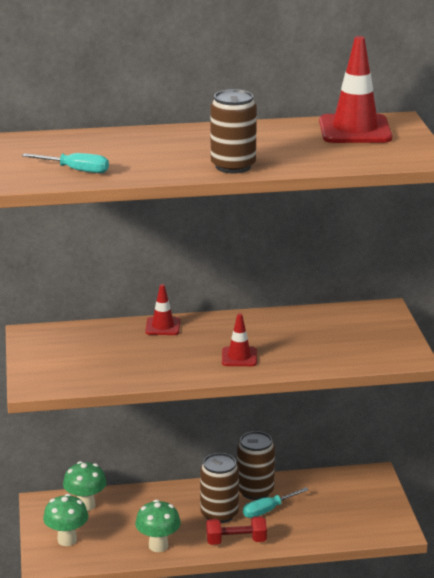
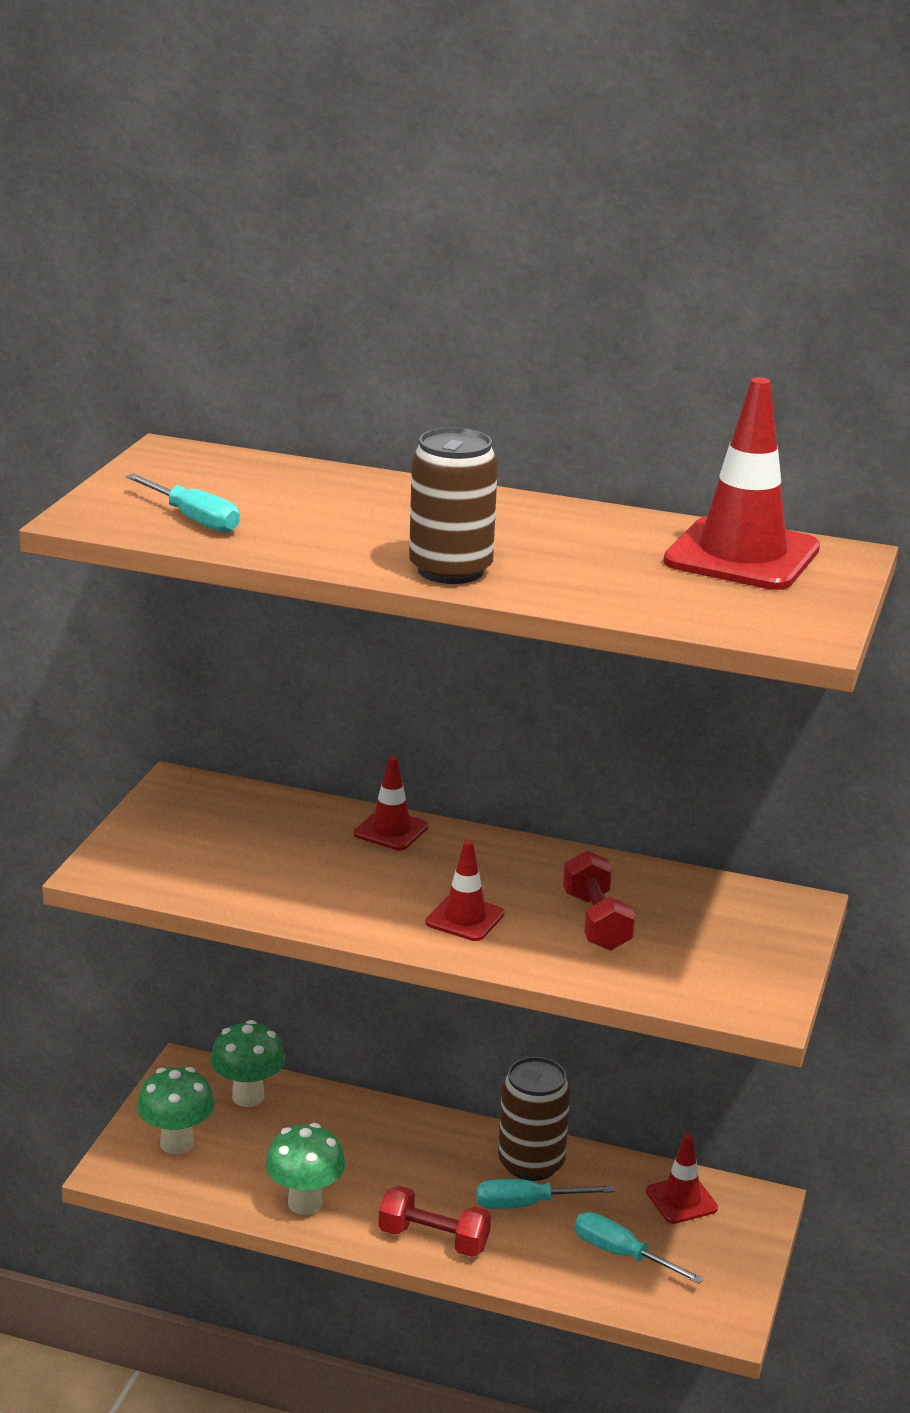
camera: 25 degrees right, 0 degrees up
(219, 514) = (442, 1183): brown can -> none
(302, 341) = (596, 922): none -> red dumbbell
(330, 517) = (621, 1254): none -> turquoise screwdriver
(338, 484) = (681, 1200): none -> red traffic cone

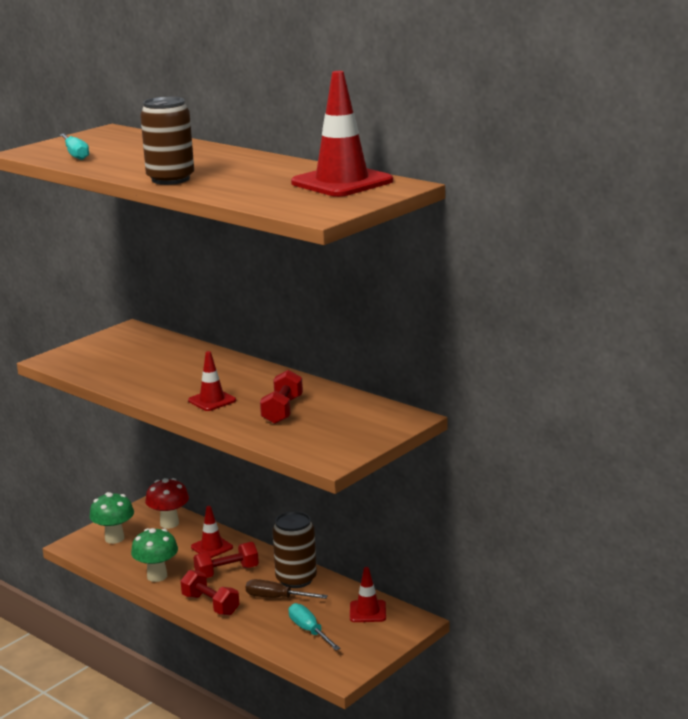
camera: 25 degrees right, 5 degrees down
(248, 1096) = (169, 523): green mushroom -> red mushroom
(391, 830) = (217, 359): red traffic cone -> red traffic cone (212, 547)
(413, 1172) = (227, 572): none -> red dumbbell
(526, 1204) = (276, 598): turquoise screwdriver -> brown screwdriver

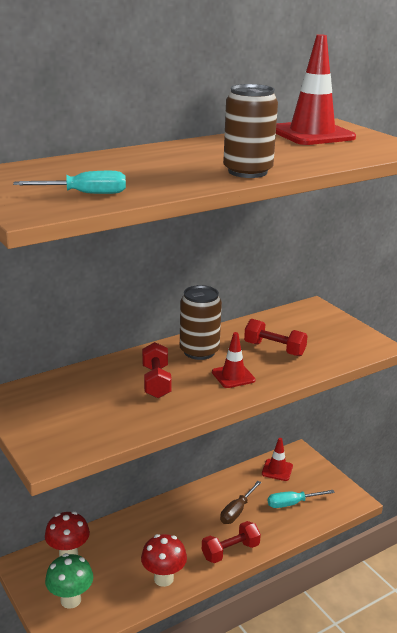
camera: 75 degrees left, 5 degrees up
(157, 576) = (163, 578): green mushroom -> red mushroom
(212, 547) = (132, 534): red traffic cone -> none
(227, 572) = (181, 532): red dumbbell -> red dumbbell (156, 382)
(296, 579) = (214, 495): brown can -> brown can (199, 351)

